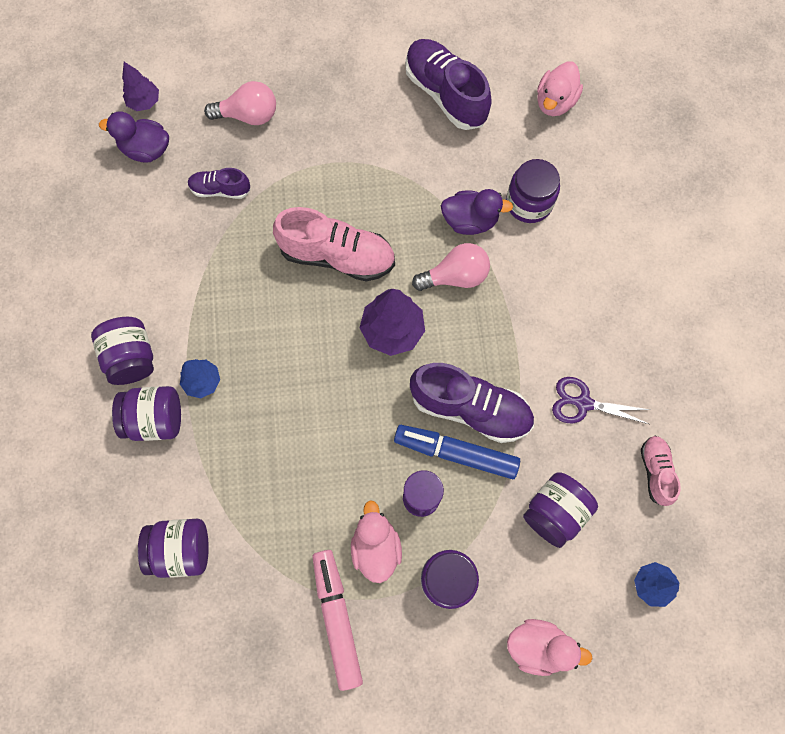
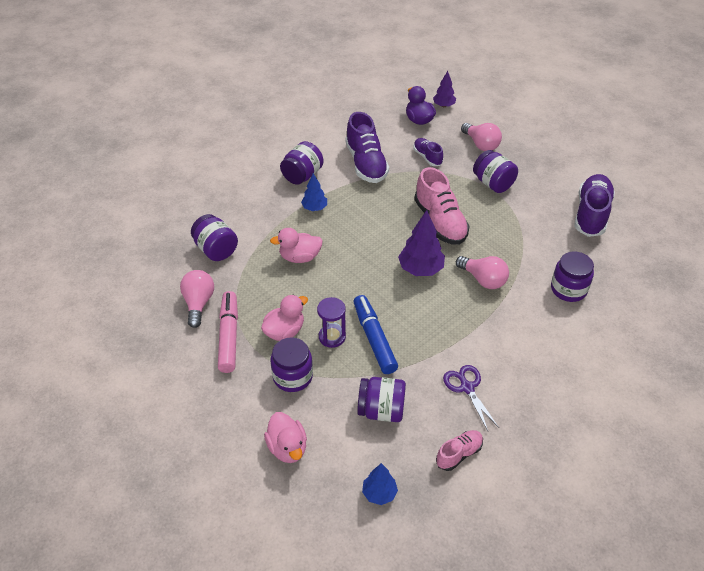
camera: 55 degrees right, 25 degrees down
(155, 419) = (277, 201): purple jar -> purple jar (493, 183)
(258, 625) = (198, 303): none -> pink light bulb
(337, 618) = (229, 336): pink marker -> pink marker turned 45 degrees counterclockwise
(470, 221) = (525, 267): purple duck -> none
(470, 408) = (408, 331): purple shoe -> purple shoe (366, 163)
(555, 102) = (649, 266): pink duck -> pink duck (300, 257)

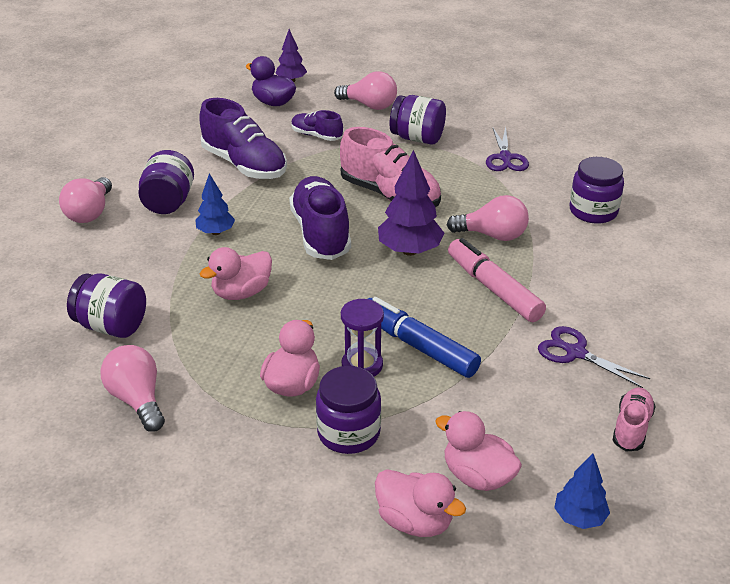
camera: 30 degrees left, 10 degrees down
(229, 336) = (216, 421): pink marker -> pink marker (493, 288)
(254, 166) = (90, 213): none -> pink light bulb
(342, 438) = (477, 476): none -> pink duck
(381, 410) = (497, 421): purple jar -> none
(541, 222) = (505, 158): none -> purple scissors
(591, 214) = (550, 134): purple shoe -> purple shoe (321, 233)

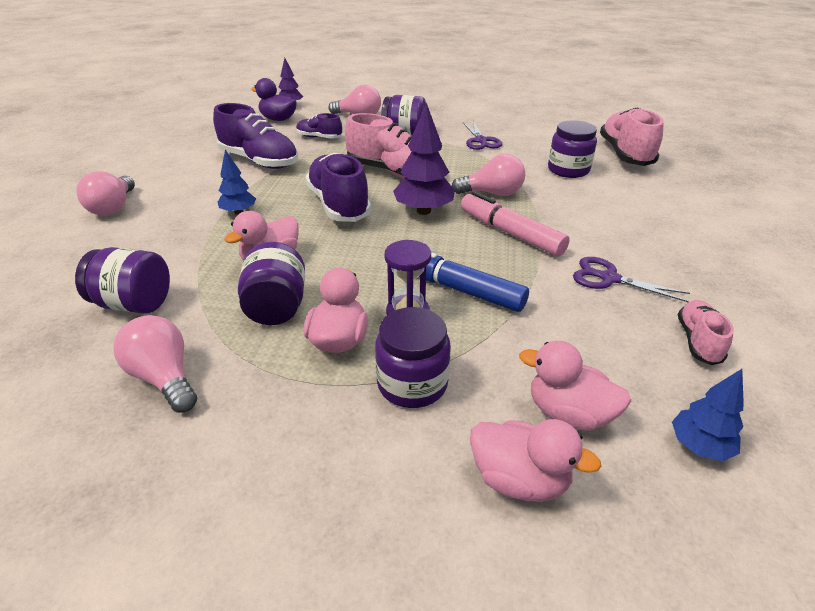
camera: 10 degrees left, 0 degrees up
(168, 202) = (191, 193): purple jar -> purple jar (277, 307)
(673, 195) = (625, 154): none -> pink shoe

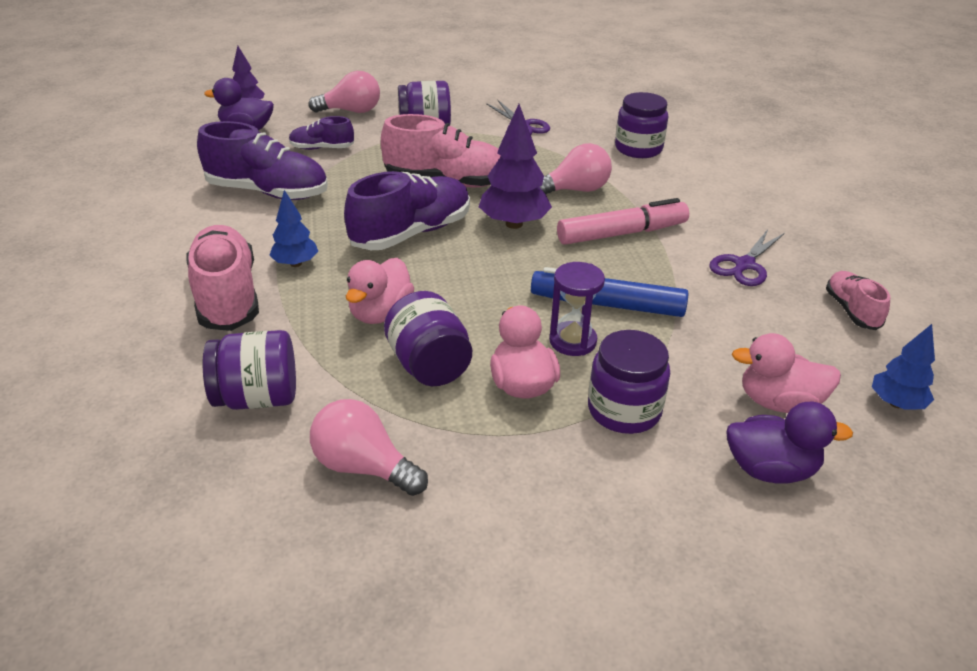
camera: 20 degrees left, 0 degrees up
(113, 207) = (121, 286): pink light bulb -> none
(339, 205) = (411, 233): purple shoe -> purple shoe turned 90 degrees clockwise
(510, 233) = (622, 234): pink marker -> pink marker turned 135 degrees clockwise
(519, 479) = (770, 469): pink duck -> purple duck
(609, 278) = (744, 265): purple scissors -> purple scissors turned 60 degrees counterclockwise
(625, 154) = (686, 121): pink shoe -> pink shoe (227, 296)

